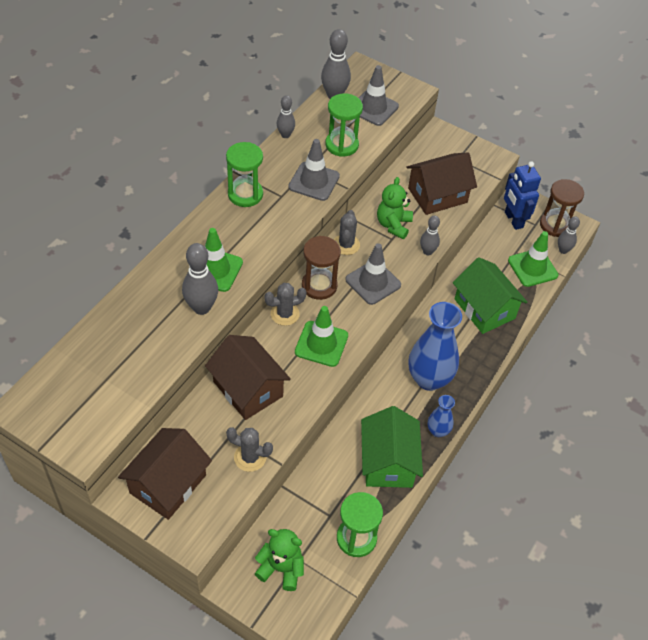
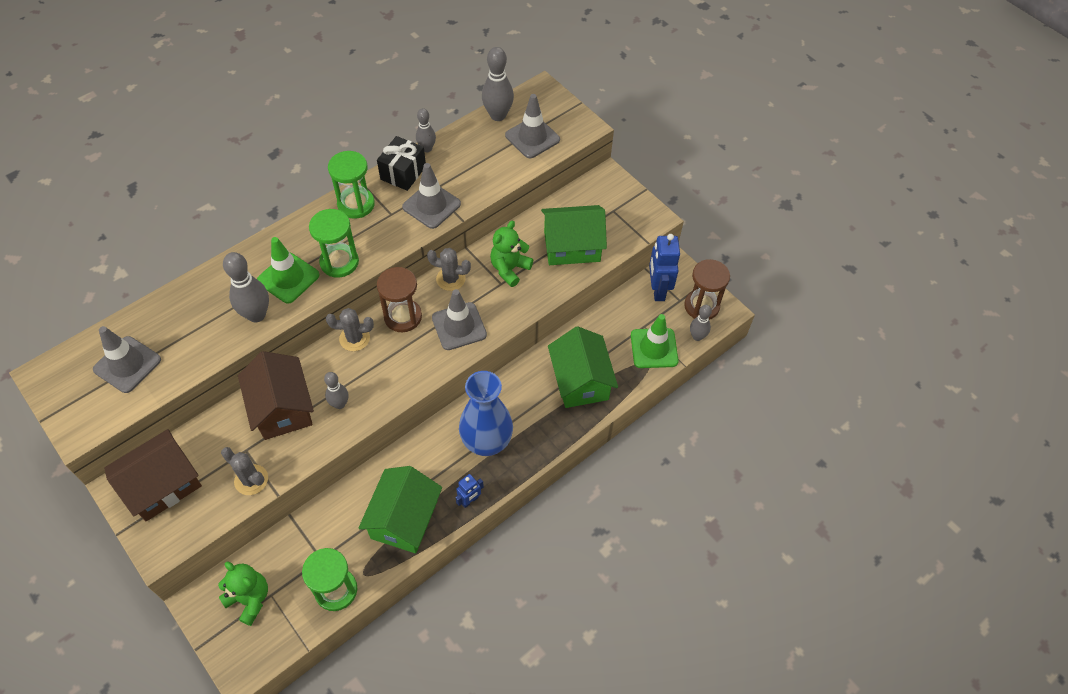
camera: 20 degrees right, 5 degrees up
(100, 379) = (127, 364): none -> grey traffic cone
(274, 159) = (403, 173): none -> black gift
(321, 344) = (376, 379): green traffic cone -> none
(342, 145) = (479, 171): green hourglass -> green hourglass (339, 262)
(346, 245) = (450, 279): grey cactus -> grey cactus turned 75 degrees clockwise
(427, 251) = (532, 306): grey bowling pin -> grey bowling pin (340, 404)
(437, 195) = (572, 246): brown house -> green house
(438, 431) = (470, 500): blue vase -> blue robot

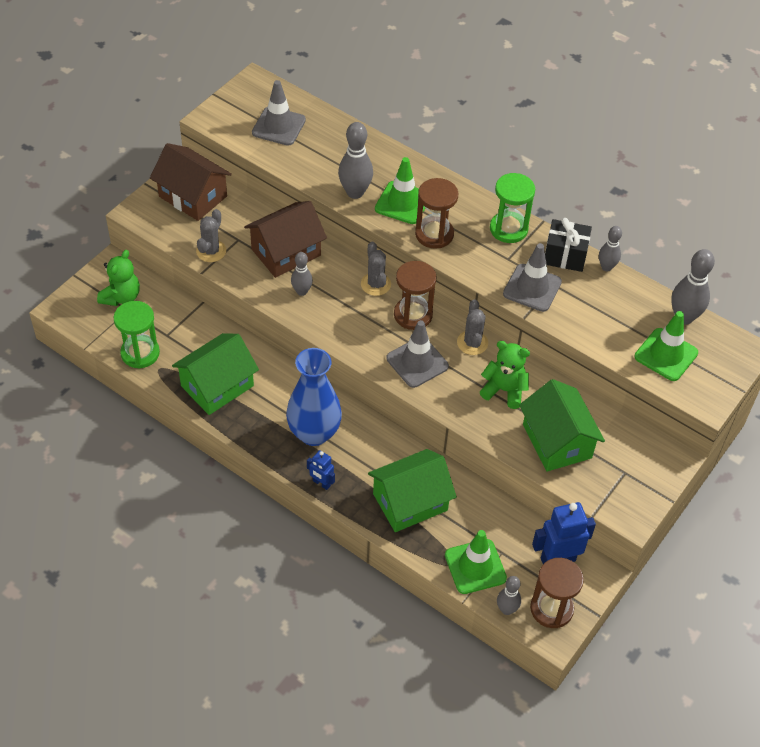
camera: 75 degrees right, 5 degrees down
(339, 262) = (434, 234): green hourglass -> brown hourglass
(404, 519) = (217, 386): green house -> green house turned 45 degrees counterclockwise
(470, 500) = (248, 433): blue robot -> blue robot (321, 483)
(532, 137) = (666, 355): grey traffic cone -> green traffic cone

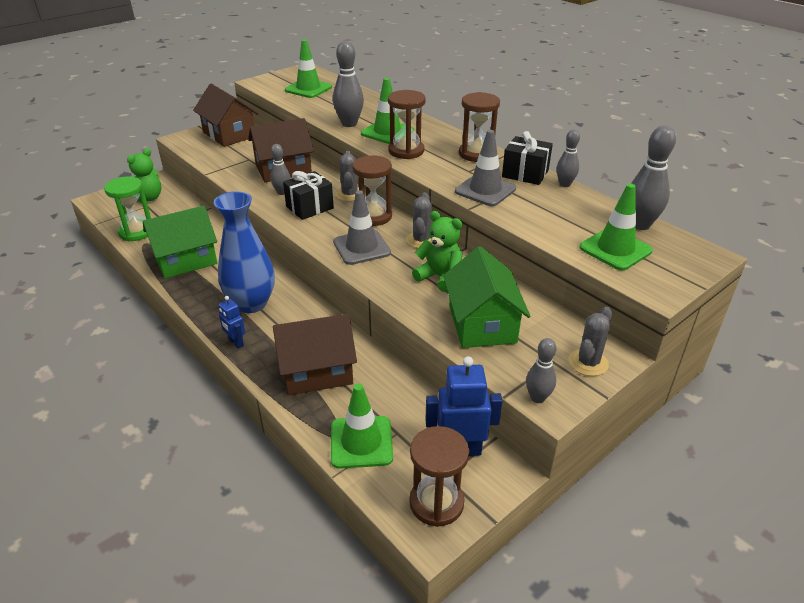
camera: 15 degrees right, 15 degrees down
(211, 251) = (222, 163): grey cactus -> grey cactus (588, 362)
(279, 126) = (308, 89): grey traffic cone -> green traffic cone
(341, 311) = (309, 207): none -> black gift
(410, 502) = (317, 371): green house -> brown house
(506, 609) = (381, 494): grey bowling pin -> grey bowling pin (537, 398)
(508, 229) = (476, 154): green hourglass -> brown hourglass

